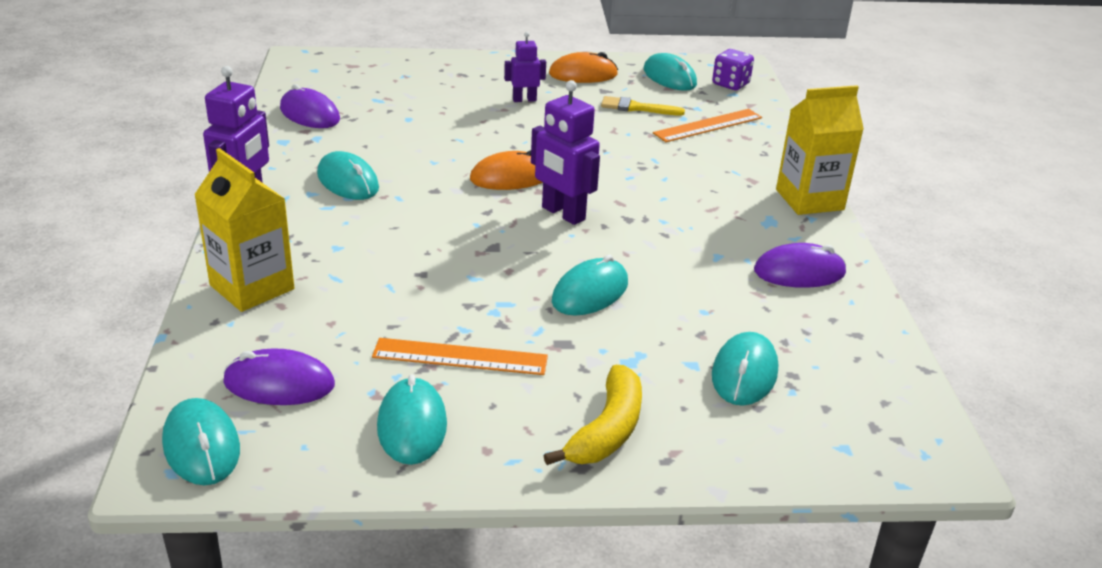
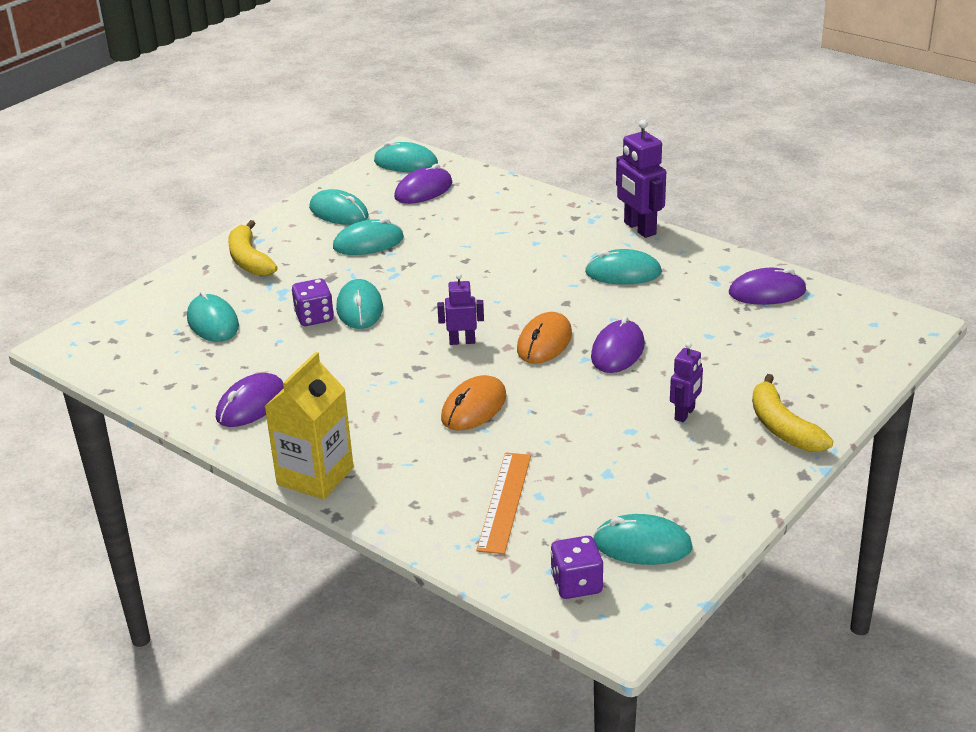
camera: 135 degrees right, 0 degrees up
(252, 287) = (525, 205): yellow carton -> none
(460, 357) = (368, 243): orange ruler -> turquoise mouse
(479, 144) = (617, 351): none -> purple mouse
(492, 69) = (782, 427): none -> yellow banana
(563, 214) = (462, 341): purple robot -> purple robot, size x0.60
(583, 74) = (711, 483): orange mouse -> orange mouse (474, 407)
(637, 108) = (593, 476): yellow brush -> none
(641, 311) = (314, 317): none -> purple dice

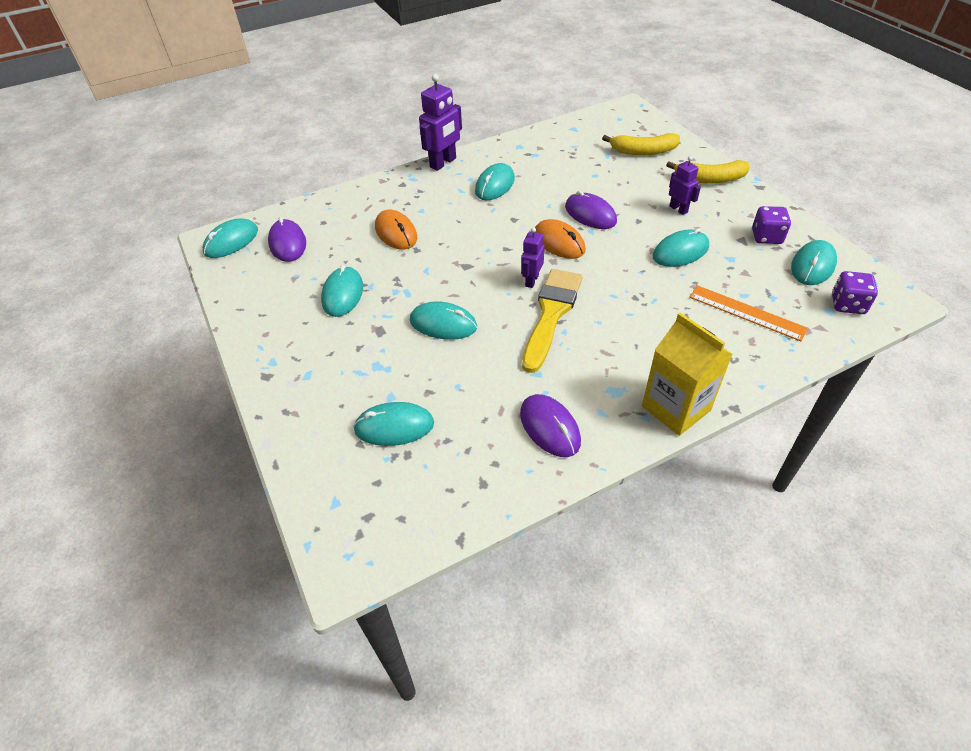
camera: 65 degrees left, 15 degrees up
(249, 260) = (302, 376): yellow banana -> yellow banana (643, 151)
(314, 317) = (436, 354): purple dice -> purple dice (766, 237)
(339, 212) = (274, 299): turquoise mouse -> turquoise mouse (680, 252)
(415, 367) = (551, 314): none -> yellow brush
(474, 407) = (623, 297): orange mouse -> orange mouse (396, 233)
(639, 228) = (443, 163): purple robot -> purple robot turned 45 degrees counterclockwise
(767, 292) = (560, 140): purple mouse -> none

